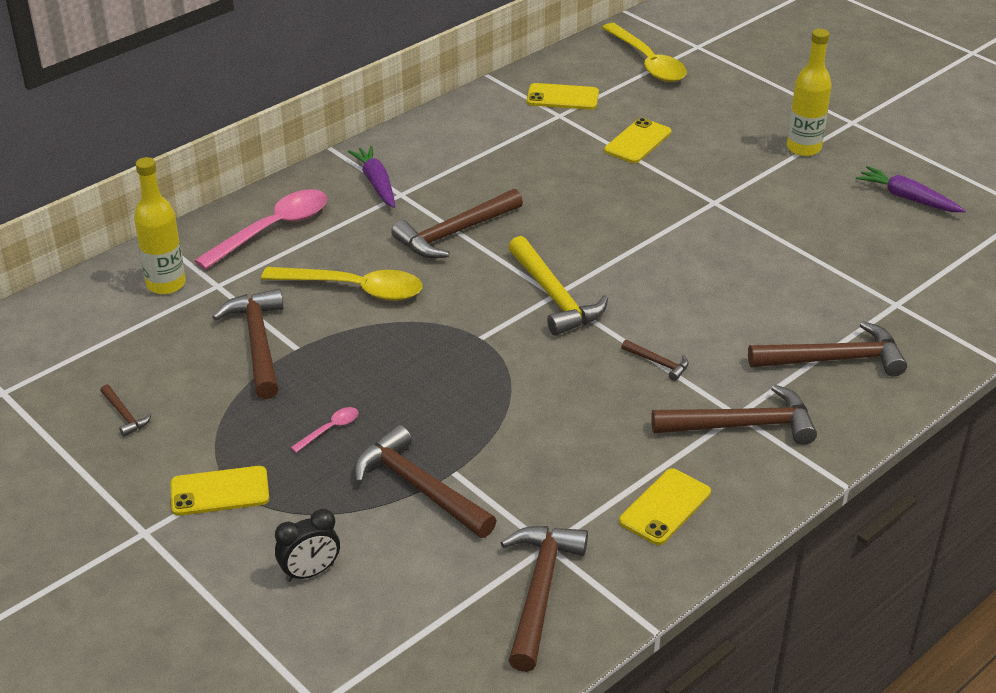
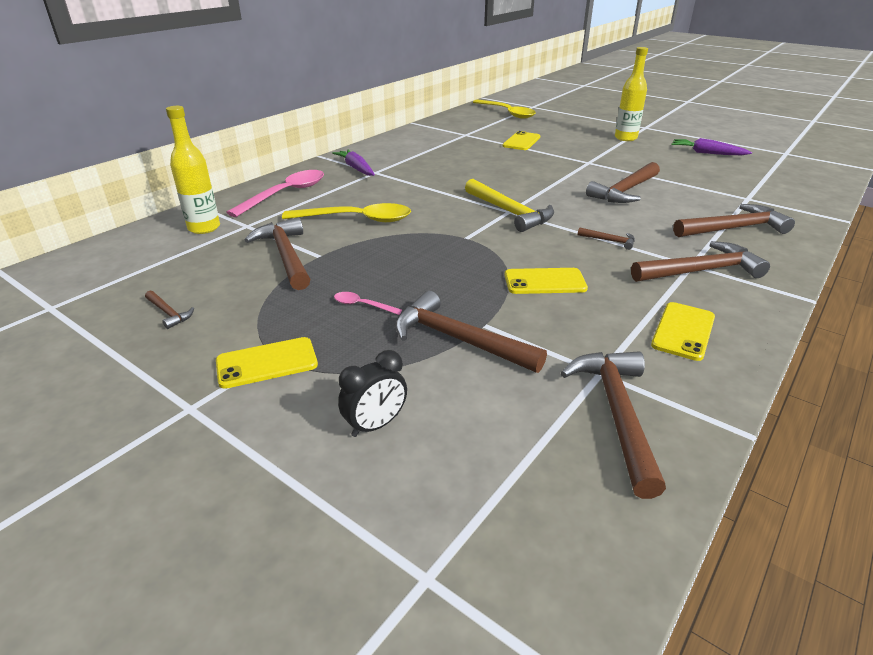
camera: 10 degrees left, 5 degrees down
(330, 429) = (362, 305): pink spoon -> pink spoon turned 105 degrees counterclockwise
(455, 233) = (421, 187): brown hammer -> brown hammer (625, 191)
(562, 97) = (463, 128): yellow phone -> yellow phone (544, 282)

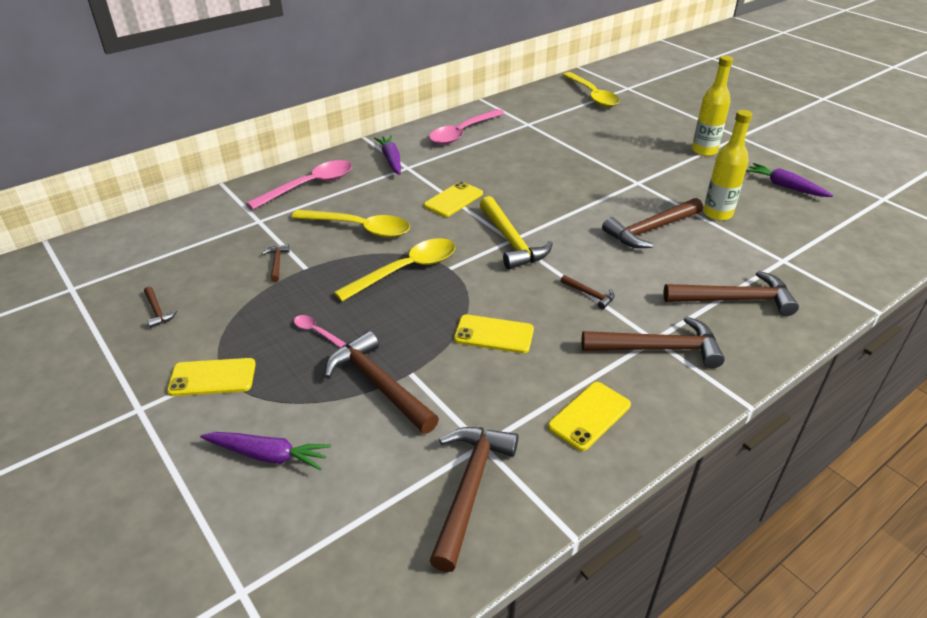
camera: 15 degrees right, 5 degrees up
(204, 228) = (221, 218): yellow bottle -> yellow bottle (717, 214)
(286, 256) = (277, 263): brown hammer -> brown hammer, size x0.47
(375, 425) = (268, 455): black clock -> purple carrot
(411, 145) = (462, 133): none -> pink spoon
(424, 245) = (406, 270): none -> yellow spoon
(521, 141) = (582, 142): yellow phone -> yellow phone (453, 200)

